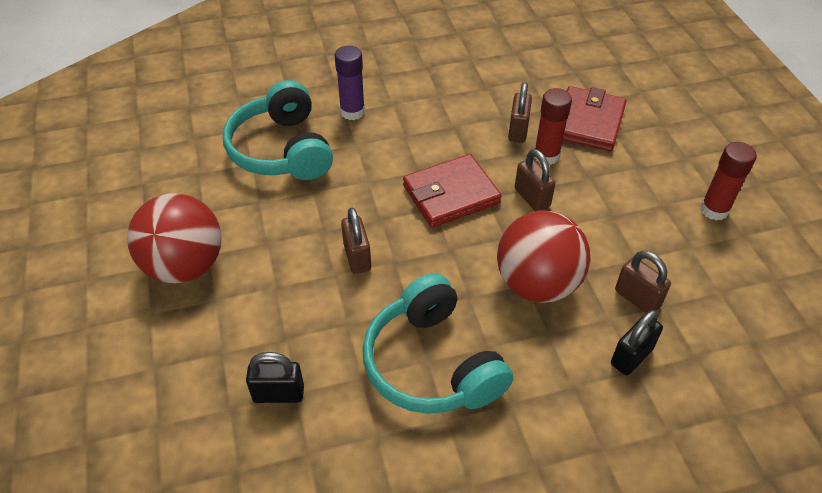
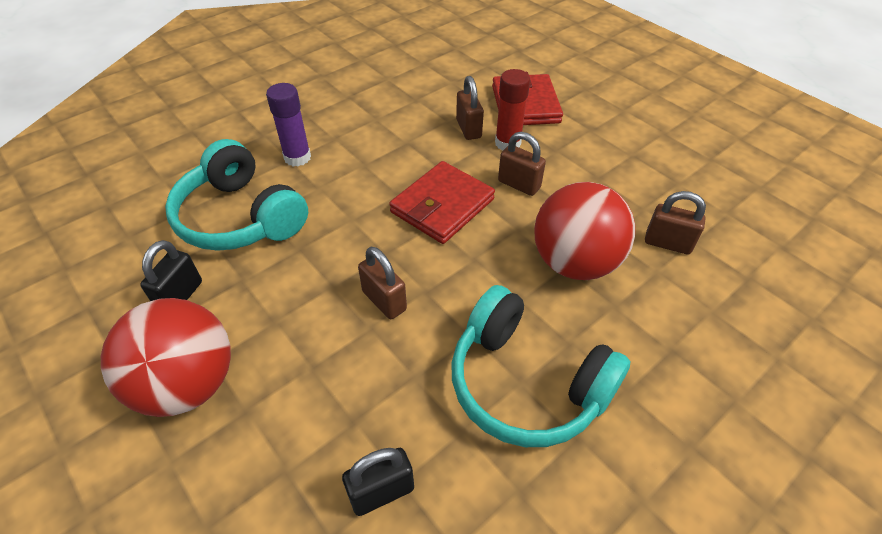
camera: 25 degrees left, 0 degrees up
(631, 356) = (699, 299): black padlock -> black padlock (180, 296)
(714, 210) = (674, 146): red glue stick -> none

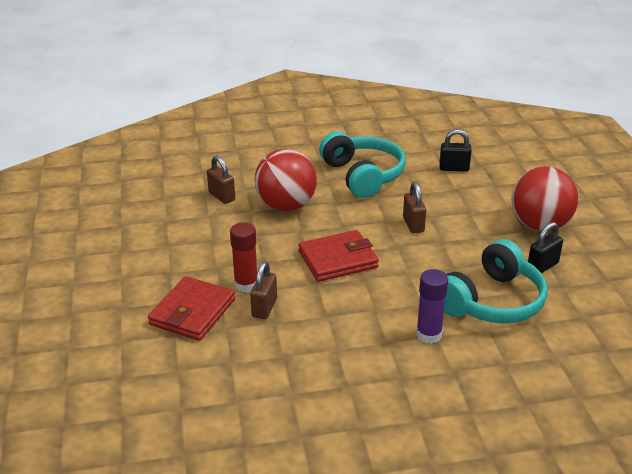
camera: 150 degrees left, 15 degrees down
(240, 217) = (492, 301): turquoise headphones -> turquoise headphones turned 60 degrees clockwise
(519, 184) = (271, 254): brown padlock -> none

